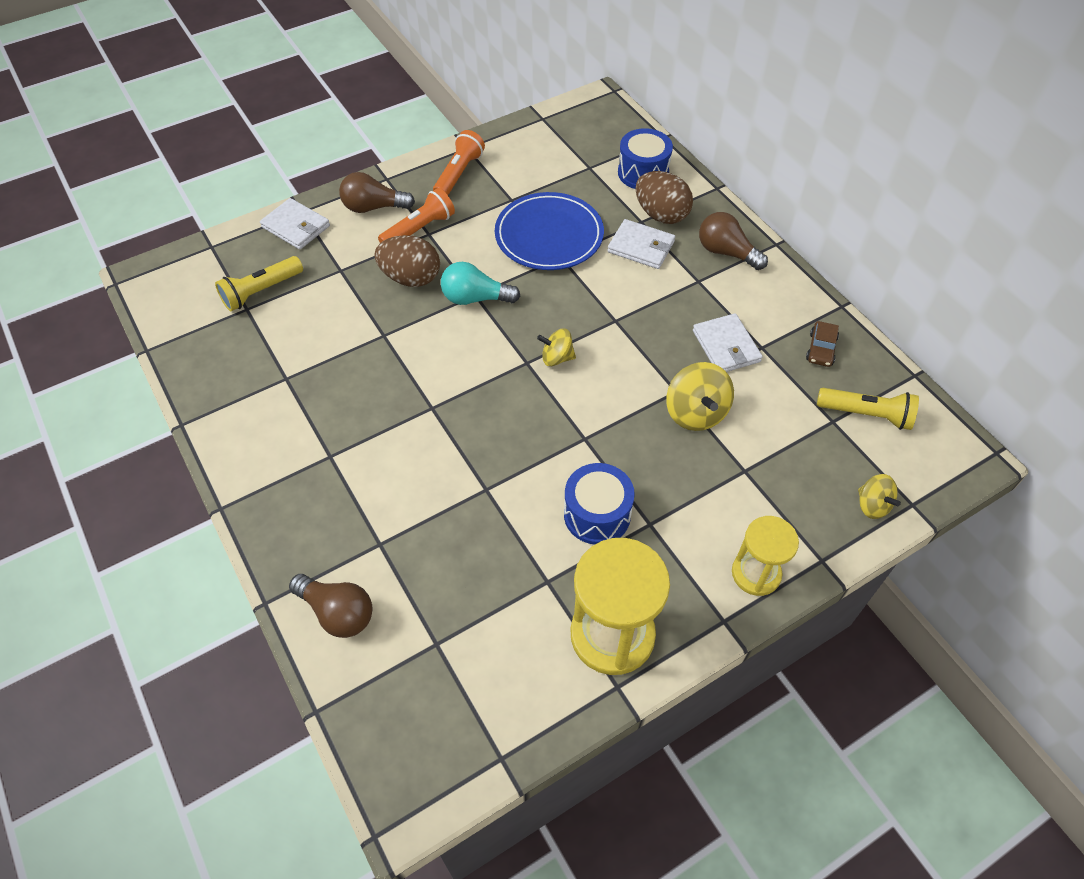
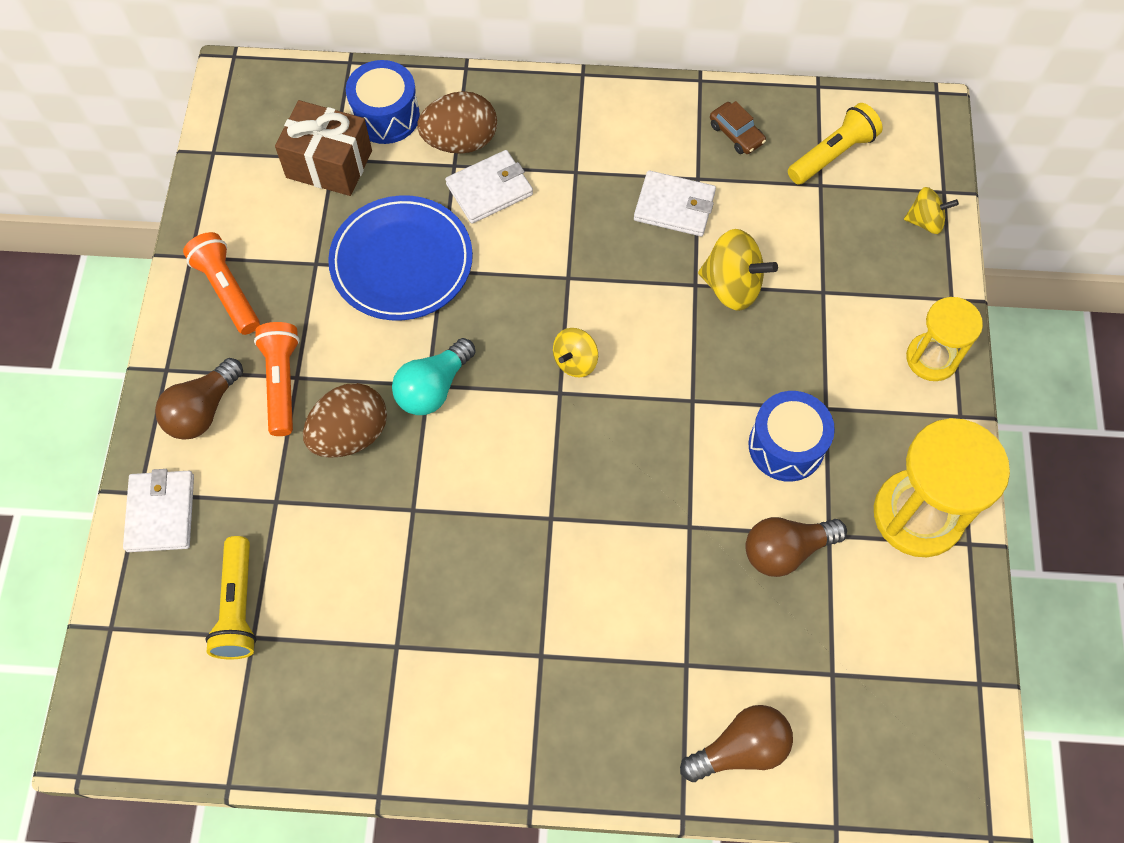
camera: 55 degrees left, 10 degrees up
(296, 226) = (161, 512): white wallet -> white wallet turned 75 degrees counterclockwise
(584, 168) = (329, 164): none -> brown gift
(726, 252) = (559, 122): brown light bulb -> brown light bulb (786, 550)

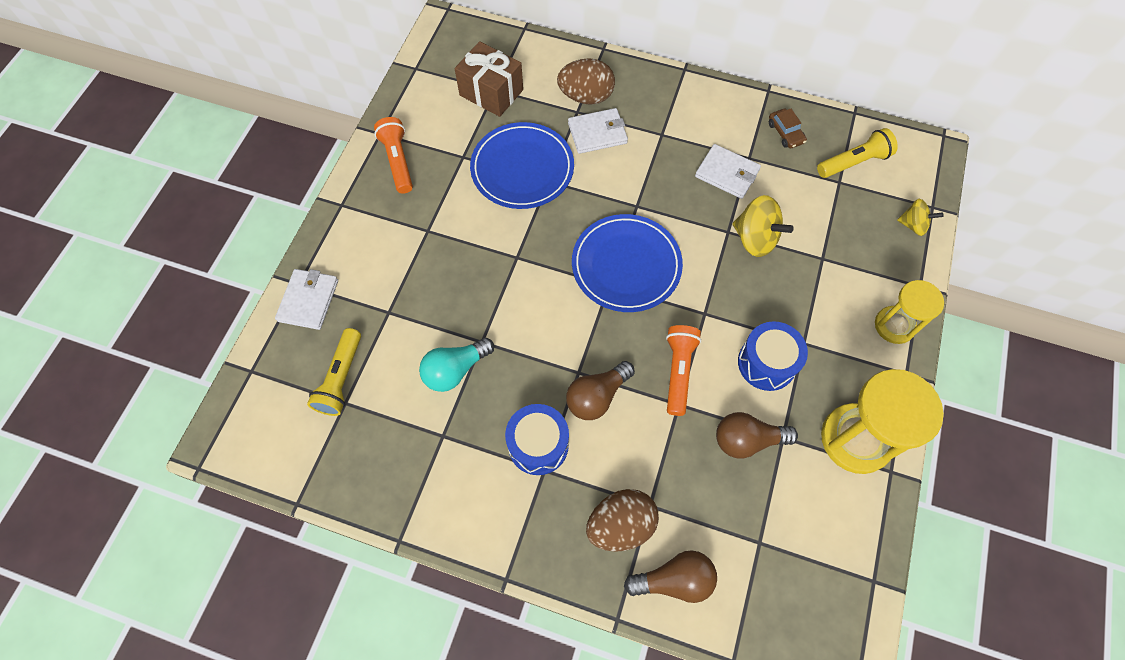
camera: 15 degrees right, 0 degrees up
(203, 410) = (357, 238): brown light bulb -> brown light bulb (597, 396)
(282, 382) = (416, 232): orange flashlight -> orange flashlight (678, 371)
(350, 434) = (453, 278): brown egg -> brown egg (620, 525)
(386, 116) = (539, 69): blue drum -> blue drum (538, 445)
(433, 388) = (520, 260): turquoise light bulb -> turquoise light bulb (455, 370)
(575, 361) = (626, 265): yellow spinning top -> blue plate

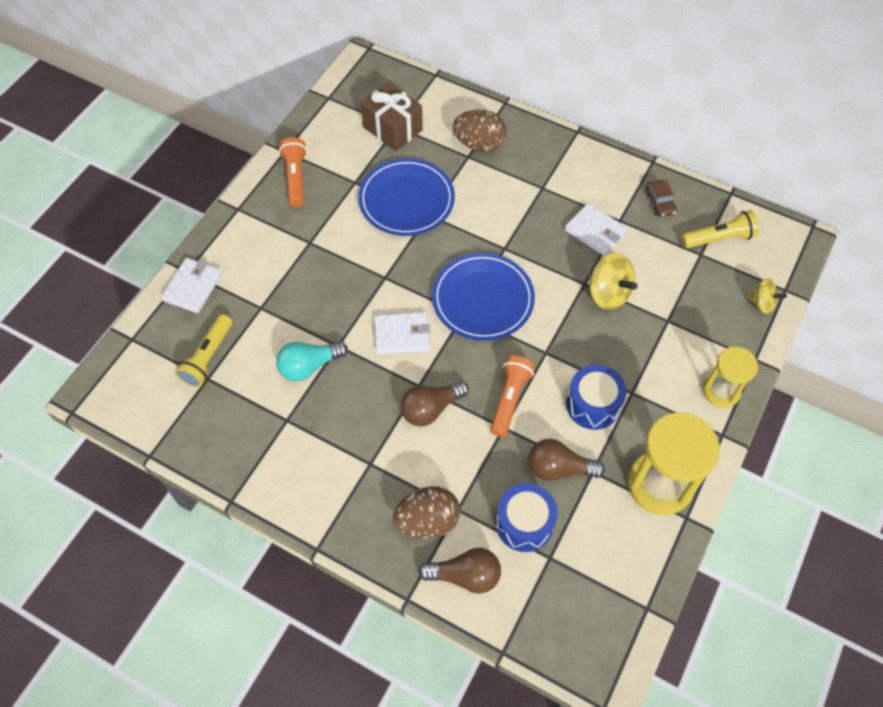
camera: 10 degrees right, 5 degrees down
(538, 445) = (369, 441): blue drum -> blue drum (524, 523)
(597, 133) = (482, 178): white wallet -> white wallet (402, 335)

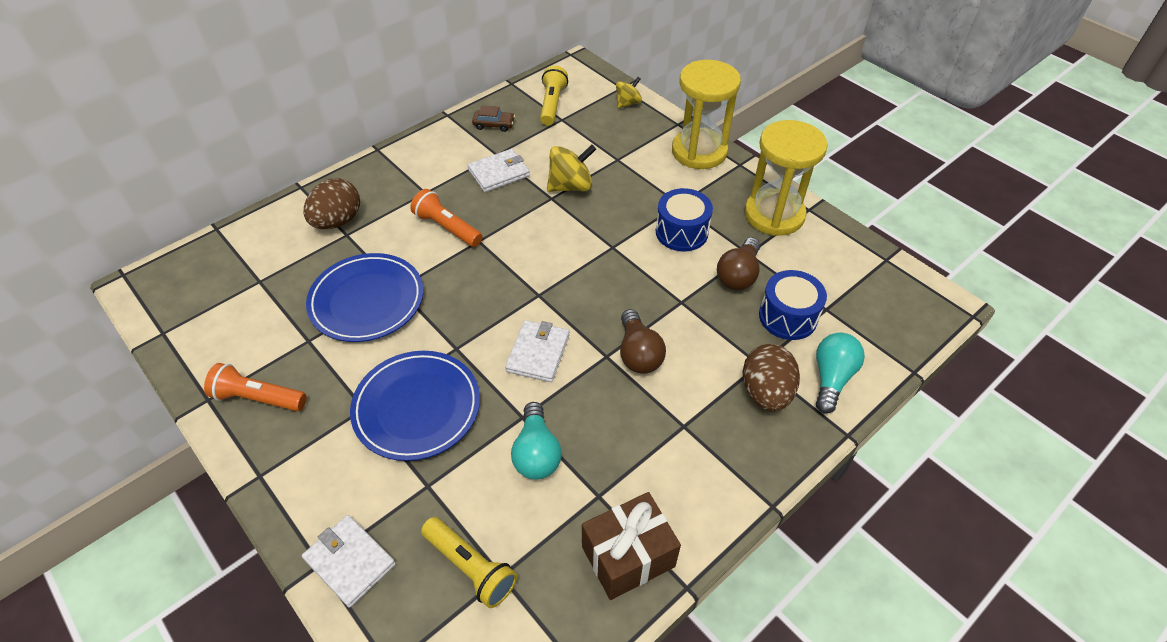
camera: 70 degrees left, 10 degrees down
(392, 128) = (259, 285): brown gift -> brown gift (628, 556)
(465, 575) = (831, 378): brown light bulb -> turquoise light bulb
(483, 299) = (529, 274): blue plate -> blue plate (417, 407)
(509, 399) = (652, 288): orange flashlight -> orange flashlight (447, 228)
(721, 390) = (699, 151): yellow hourglass -> yellow hourglass, size x1.65

